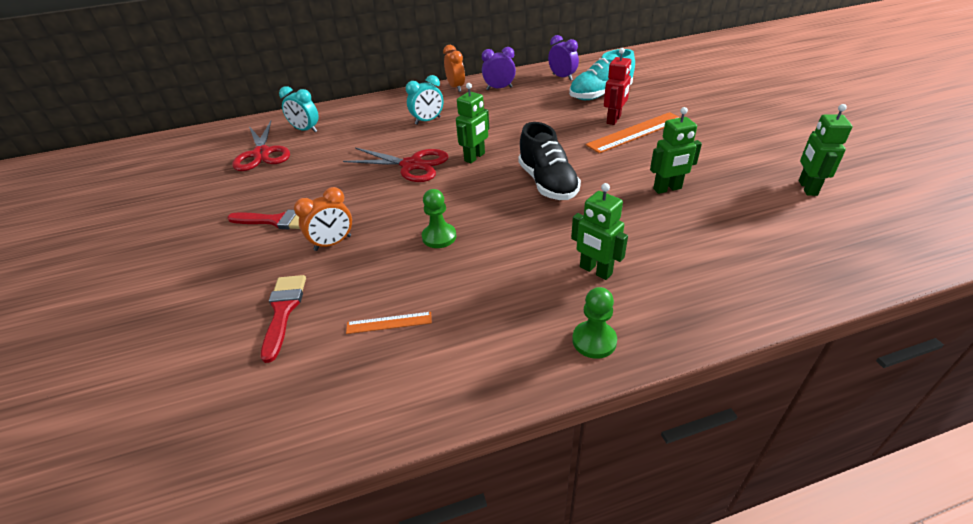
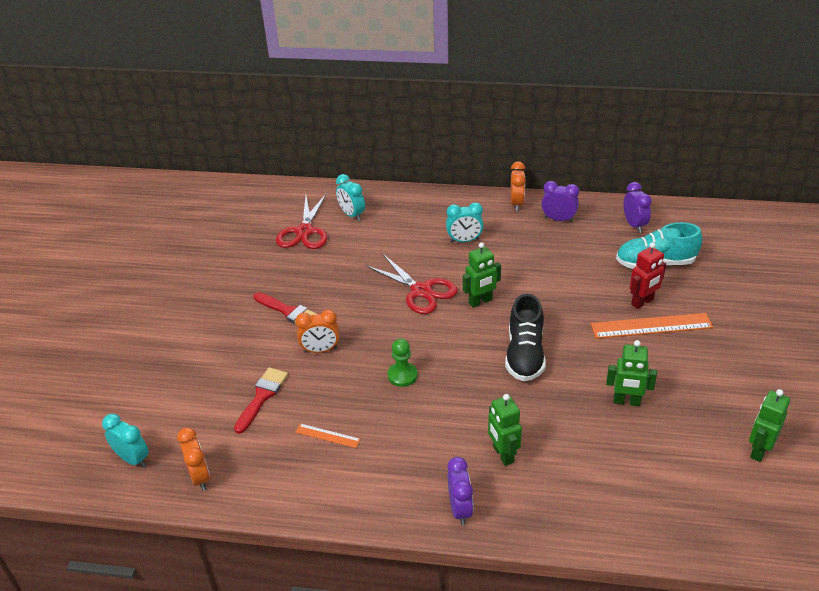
camera: 25 degrees right, 0 degrees up
(116, 455) = (133, 459): none -> turquoise clock
(235, 439) = (200, 477): none -> orange clock
(594, 341) = (460, 509): green pawn -> purple clock

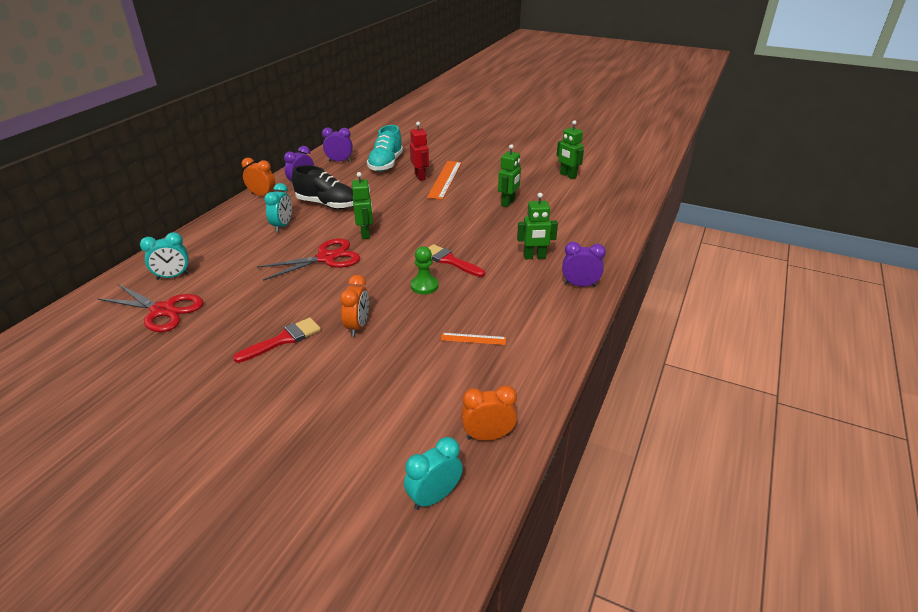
camera: 75 degrees left, 5 degrees down
(262, 396) = (397, 375): red brush -> red brush (450, 261)
(327, 436) = (473, 339): orange ruler -> orange ruler turned 60 degrees clockwise
(525, 355) = (439, 228): black shoe -> black shoe (327, 204)

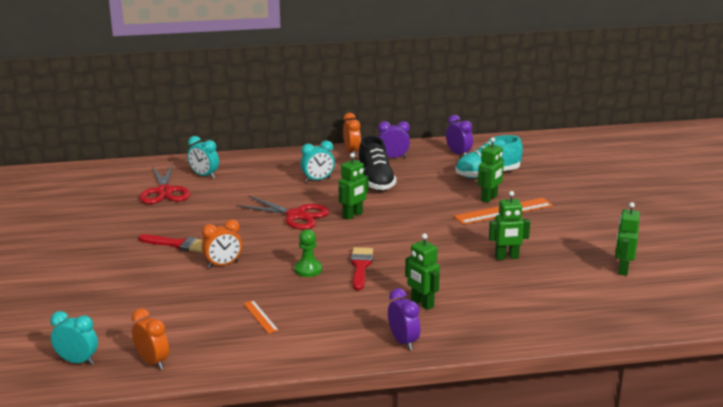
camera: 55 degrees right, 10 degrees down
(420, 177) = (489, 198): red robot -> green robot

